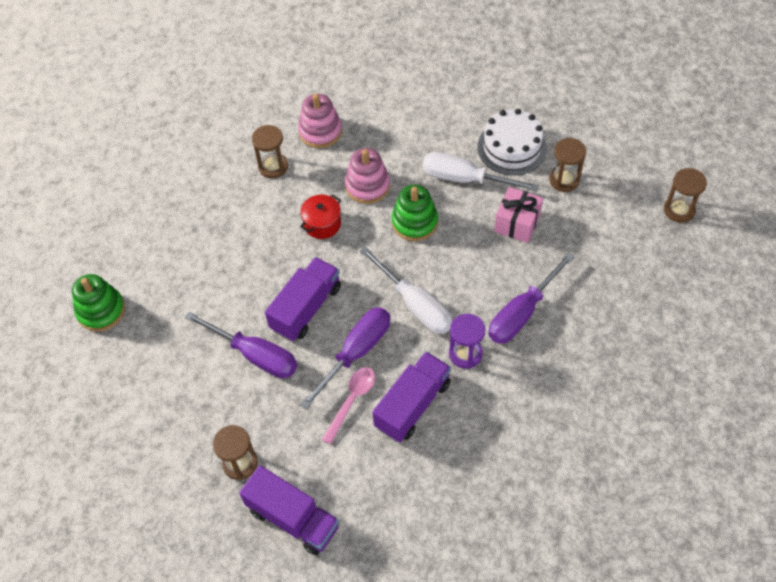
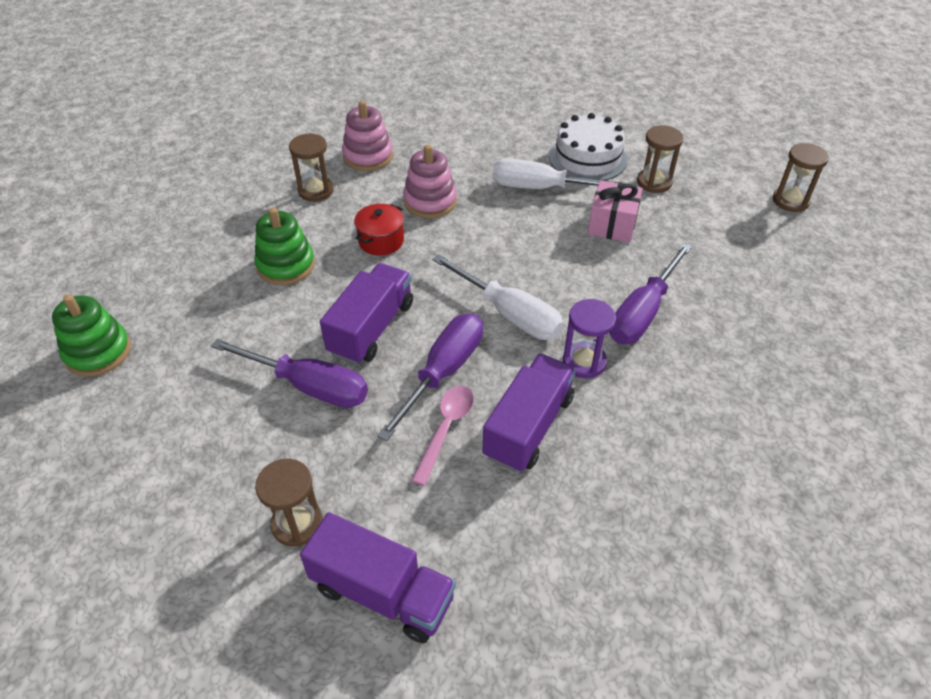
camera: 10 degrees left, 10 degrees down
(414, 222) = (492, 232): green stacking toy -> green stacking toy (286, 265)

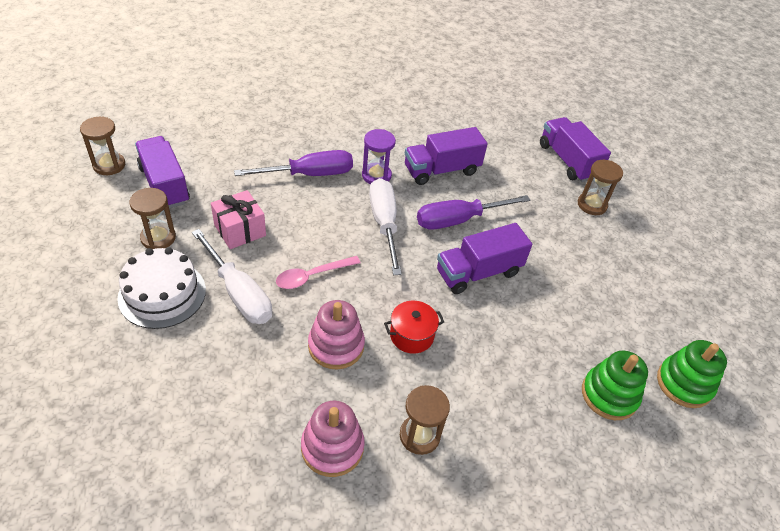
camera: 145 degrees left, 0 degrees up
(286, 265) = (503, 365): green stacking toy -> green stacking toy (609, 395)
(308, 386) = (545, 263): purple screwdriver -> none
(446, 429) = (484, 195): pink spoon -> pink spoon (312, 276)
(725, 216) = (164, 185): none -> purple truck

